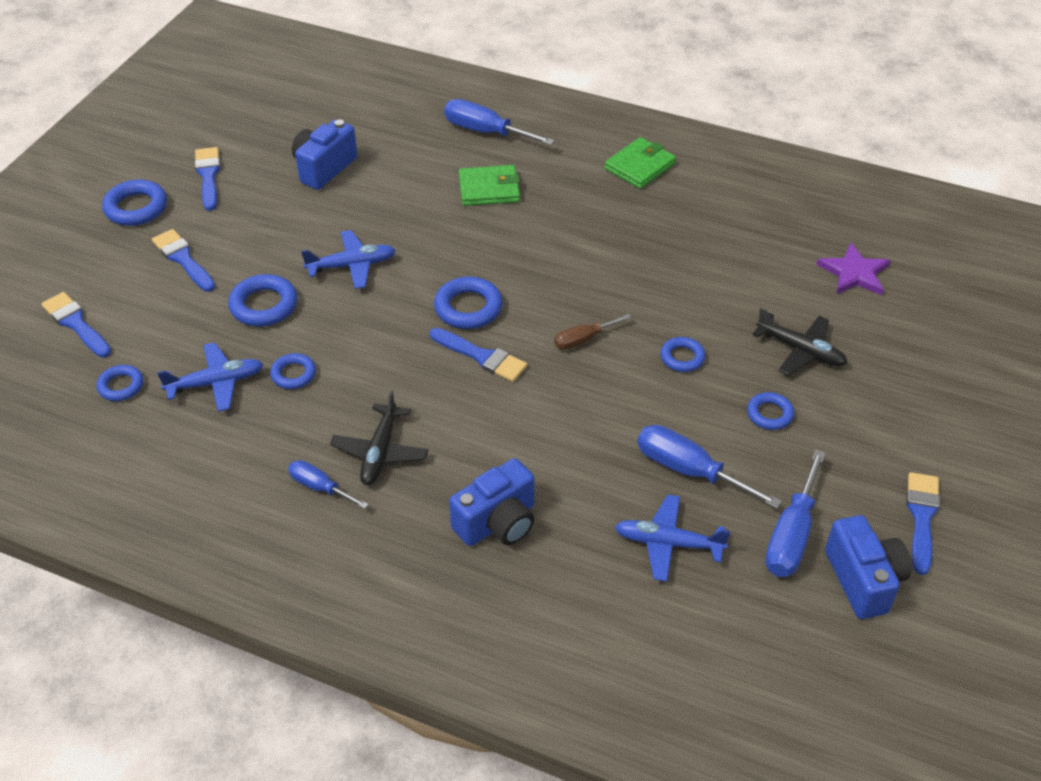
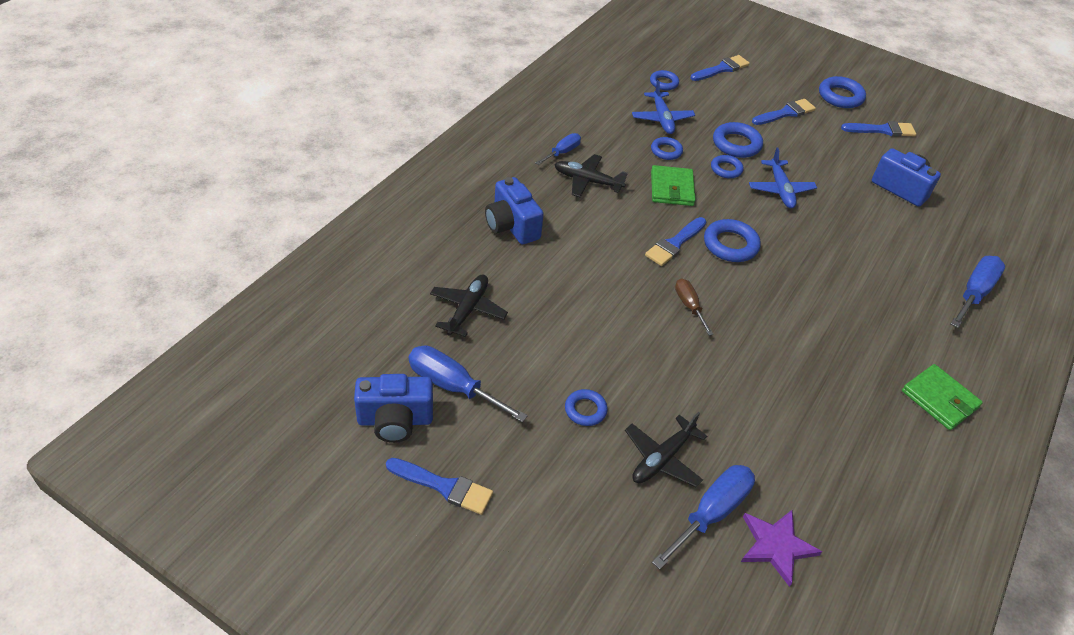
camera: 95 degrees right, 0 degrees up
(489, 189) = (886, 281): green wallet -> green wallet (671, 188)
(668, 543) = (468, 309): blue plane -> black plane
(682, 357) = (661, 366): blue ring -> blue ring (726, 169)
(689, 470) = (534, 339): blue screwdriver -> blue screwdriver (711, 513)

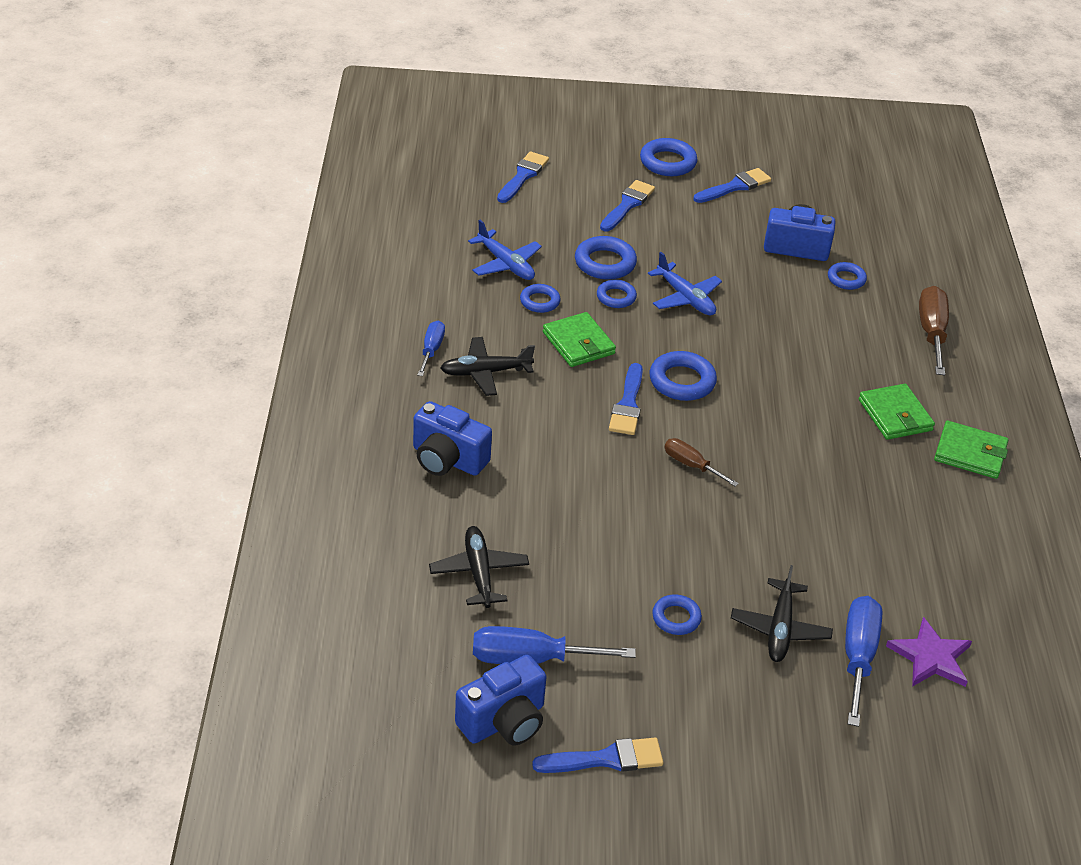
camera: 30 degrees left, 5 degrees down
(664, 83) = (474, 218): blue ring -> blue ring (846, 279)
(892, 341) = (895, 415): none -> green wallet
(974, 293) = (931, 332): blue screwdriver -> brown screwdriver

